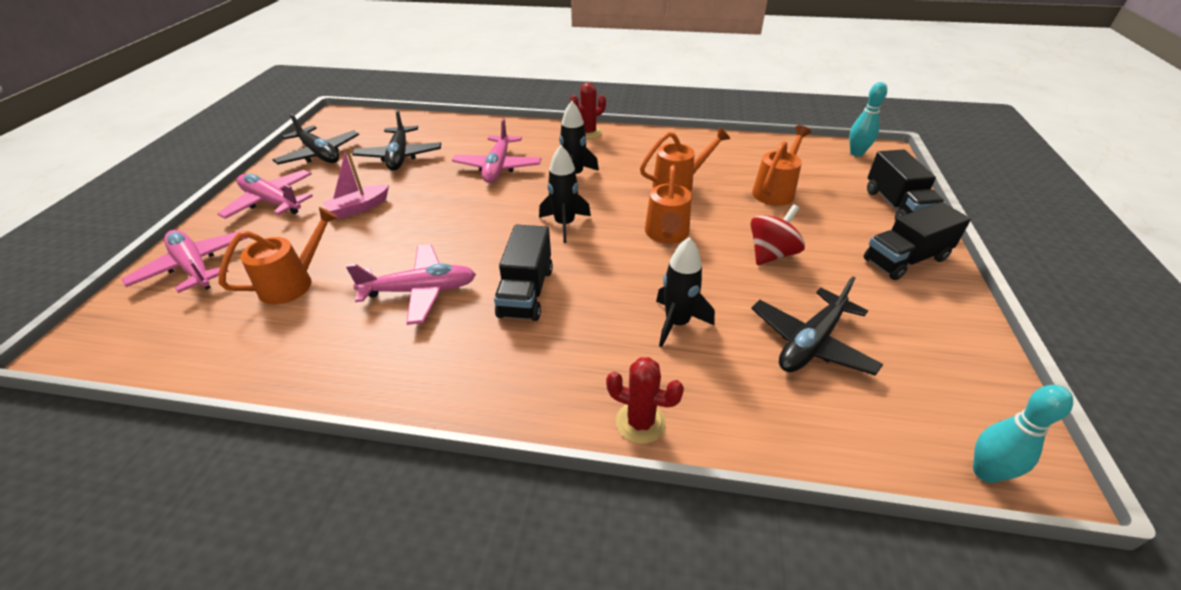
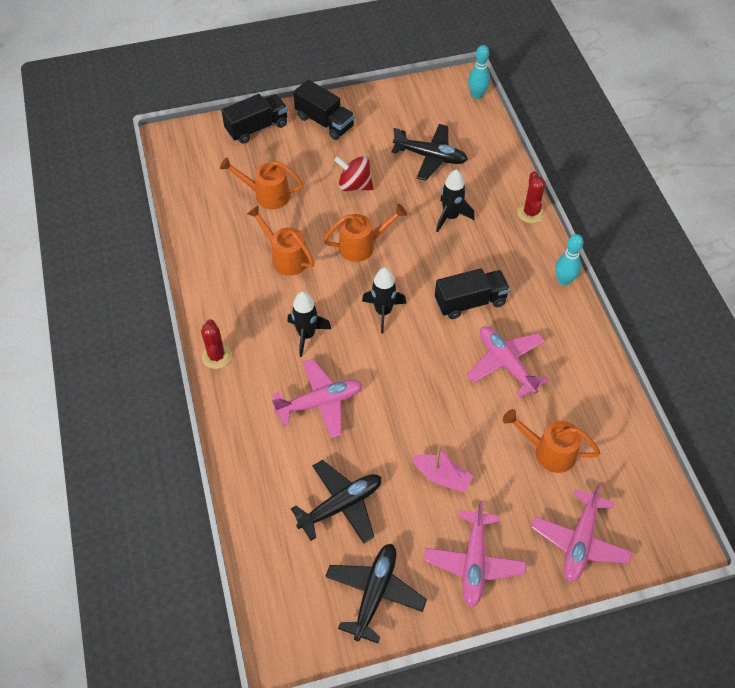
camera: 115 degrees left, 15 degrees up
(588, 133) = (216, 356): red cactus -> red cactus turned 45 degrees clockwise
(856, 153) = (178, 154): turquoise bowling pin -> turquoise bowling pin (564, 280)

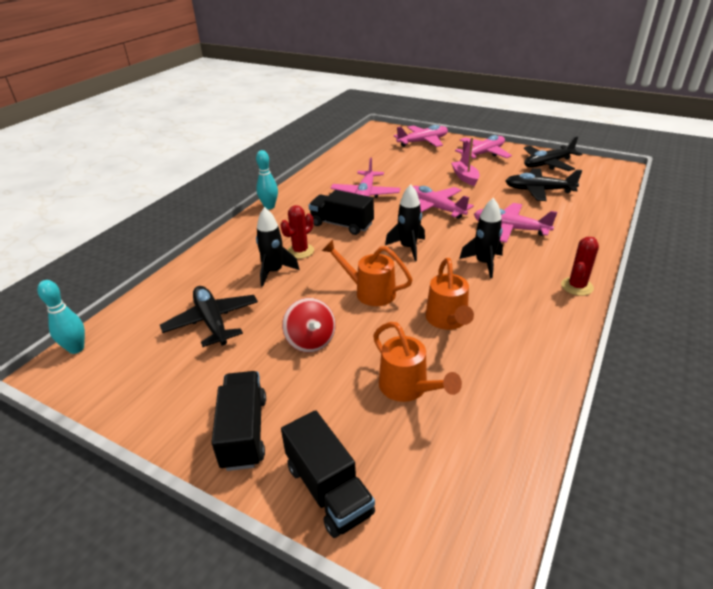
camera: 135 degrees left, 20 degrees down
(257, 128) = (328, 489): black truck -> black truck turned 135 degrees counterclockwise
(416, 389) = (435, 208): none -> pink plane
(530, 213) = (220, 244): red cactus -> red cactus (300, 251)
(549, 451) = (395, 163): orange watering can -> none

